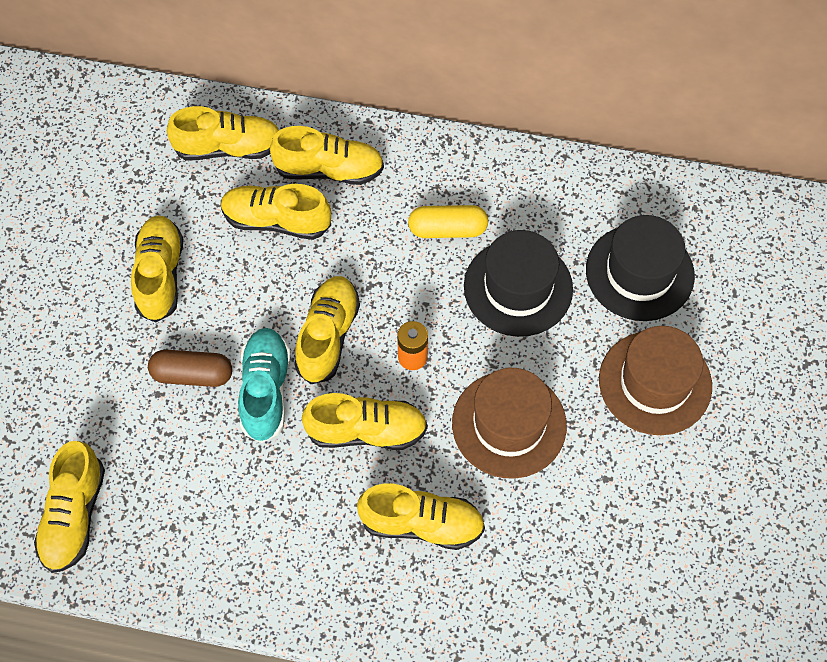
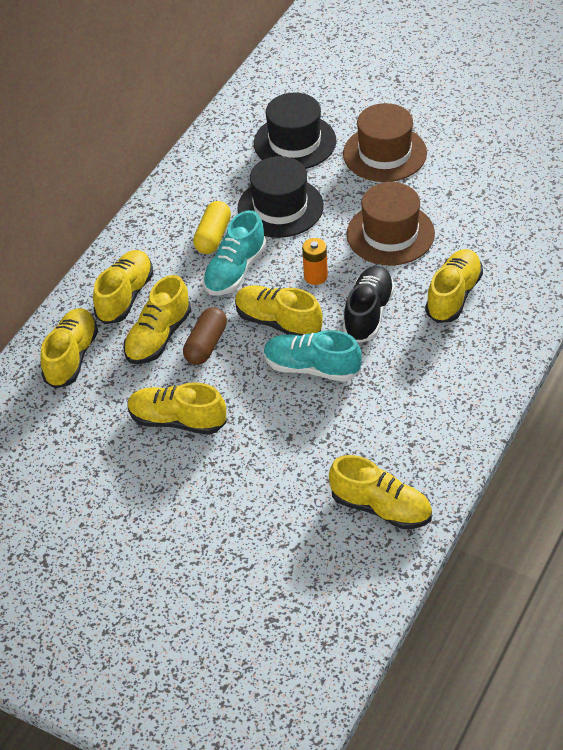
camera: 70 degrees left, 15 degrees down
(192, 374) = (280, 412): brown capsule -> brown capsule (206, 345)
(366, 431) = (368, 313): yellow shoe -> black shoe
(398, 268) = (235, 271): none -> turquoise shoe

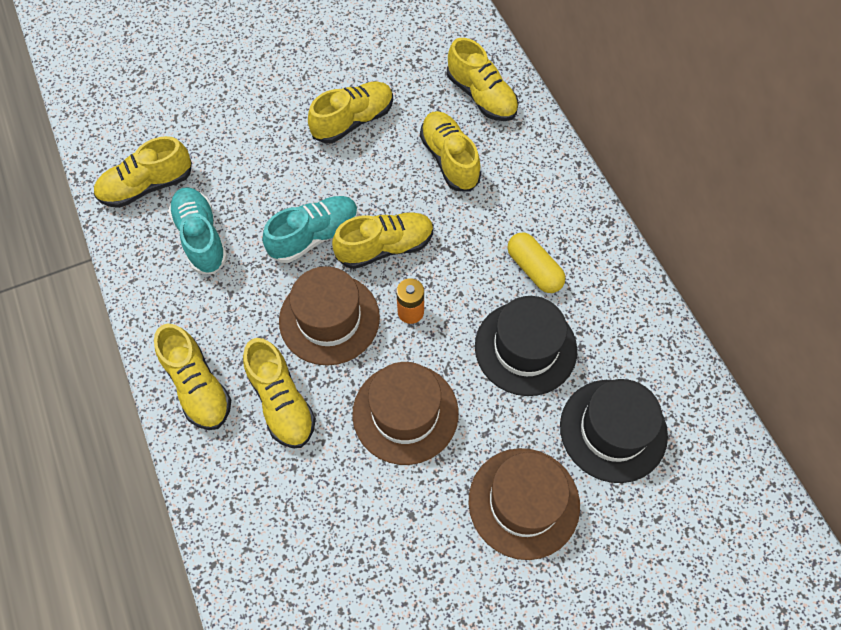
camera: 125 degrees right, 15 degrees up
(125, 296) = (517, 165): yellow shoe -> yellow shoe (198, 386)
(206, 345) = (410, 184): brown capsule -> none
(235, 271) = (475, 257): turquoise shoe -> turquoise shoe (201, 237)
(368, 313) = (329, 319): black shoe -> brown hat

